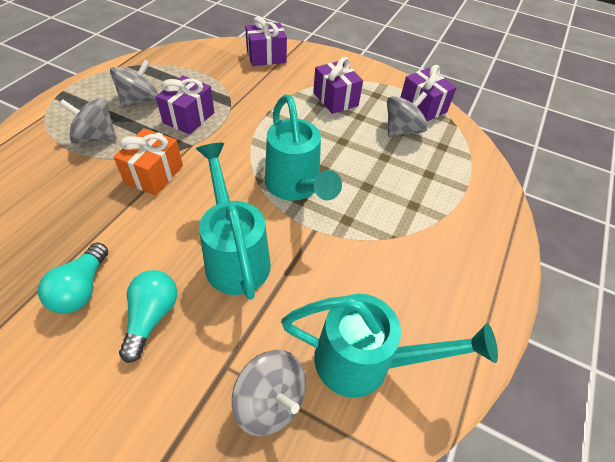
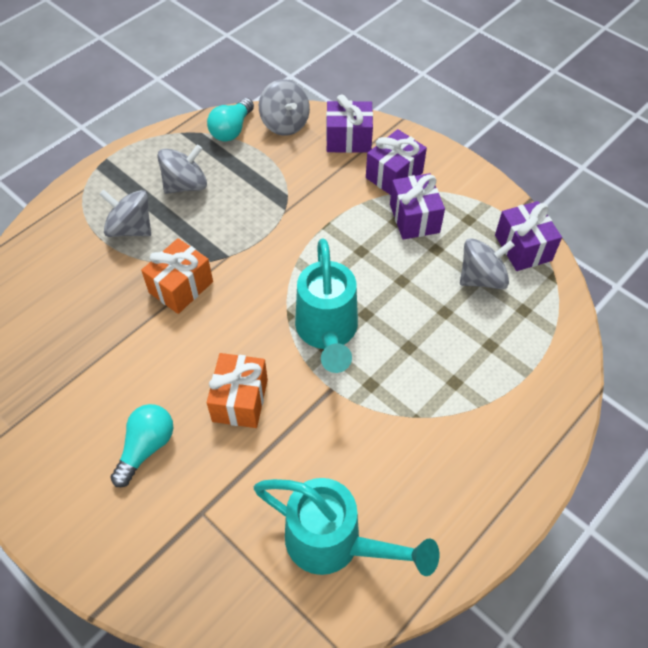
camera: 20 degrees right, 5 degrees up
(82, 288) = (89, 403): turquoise light bulb -> turquoise light bulb (232, 129)
(189, 117) = (234, 218): purple gift -> purple gift (394, 175)
(235, 255) = (240, 400): turquoise watering can -> orange gift
(270, 401) = (233, 556): grey spinning top -> grey spinning top (285, 123)

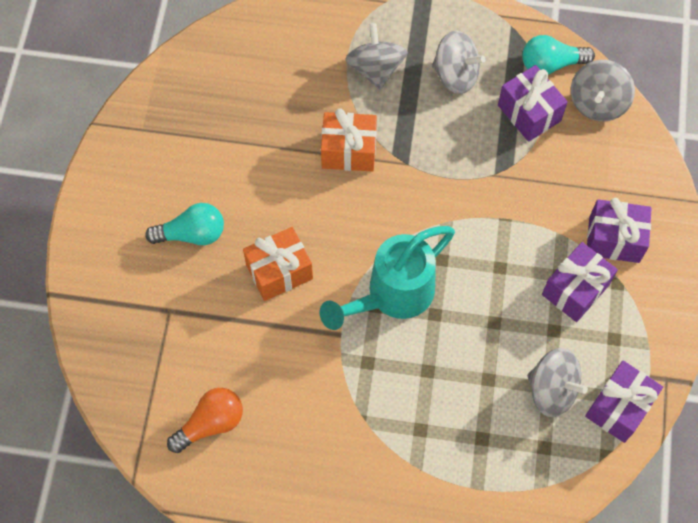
camera: 55 degrees right, 10 degrees up
(335, 543) = (210, 423): turquoise watering can -> orange light bulb
(348, 139) = (625, 171): purple gift -> purple gift (529, 113)

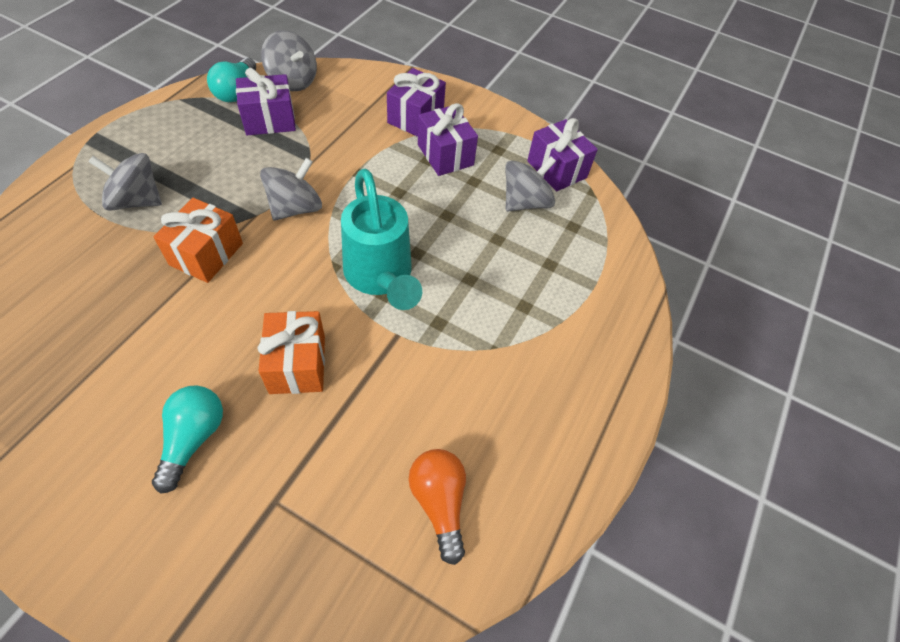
camera: 75 degrees left, 10 degrees down
(455, 75) = (194, 150): grey spinning top -> grey spinning top (295, 208)

